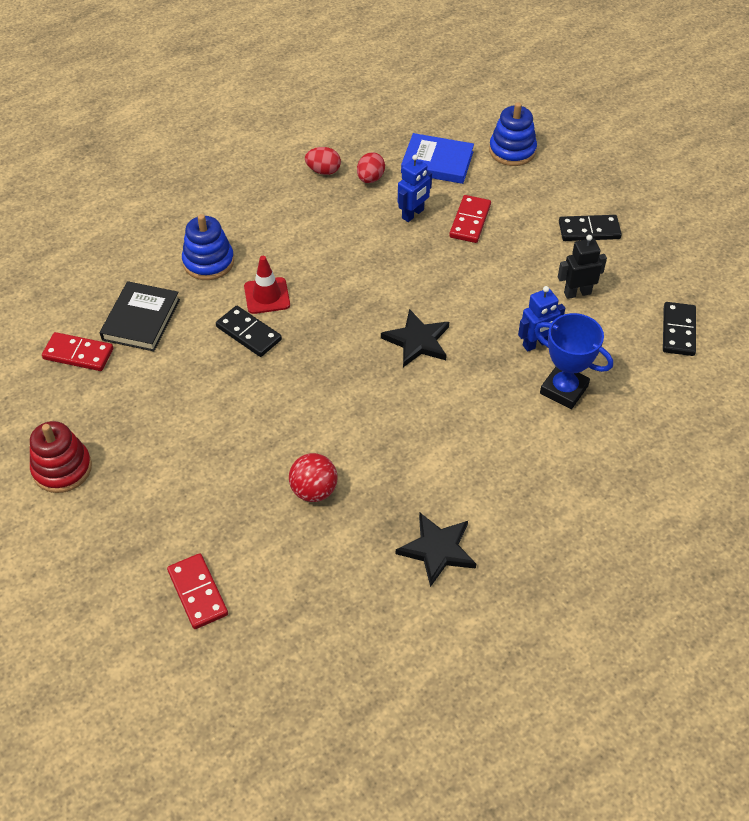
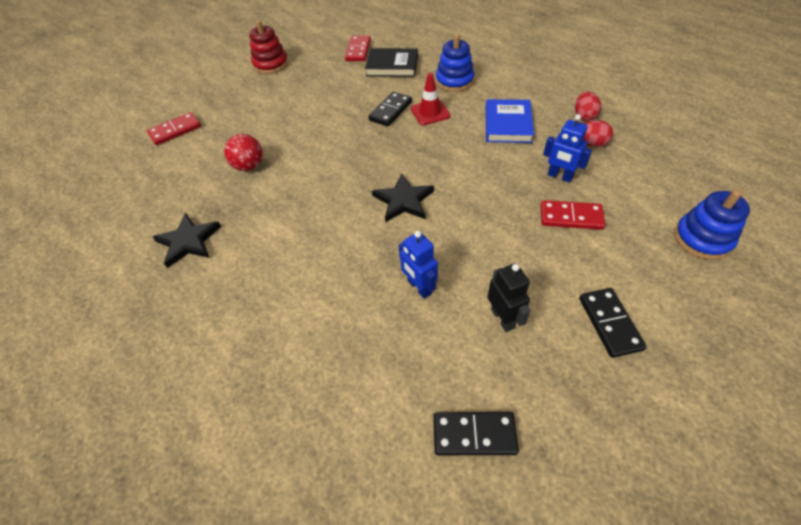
camera: 85 degrees right, 0 degrees up
(437, 162) = (642, 183): blue book -> blue book (507, 124)
(564, 390) = (363, 316): blue trophy -> none

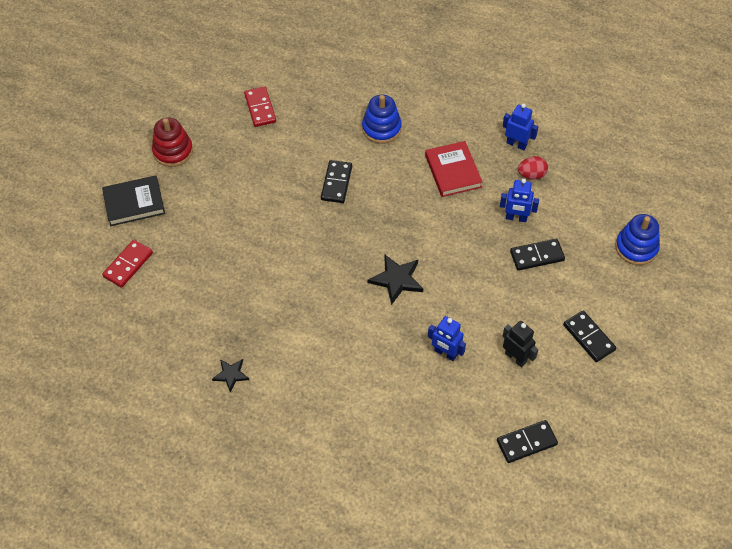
camera: 25 degrees left, 5 degrees up
(188, 241) = (231, 375): black star -> black star, size x0.63
(249, 166) = (235, 284): red ball -> none
(392, 66) = (308, 122): black book -> black book (134, 203)
(430, 112) = (375, 175): red traffic cone -> none
(507, 124) = (453, 171): blue book -> red book
(571, 217) = (537, 256): red domino -> black domino
(584, 116) = (516, 144): red egg -> blue robot

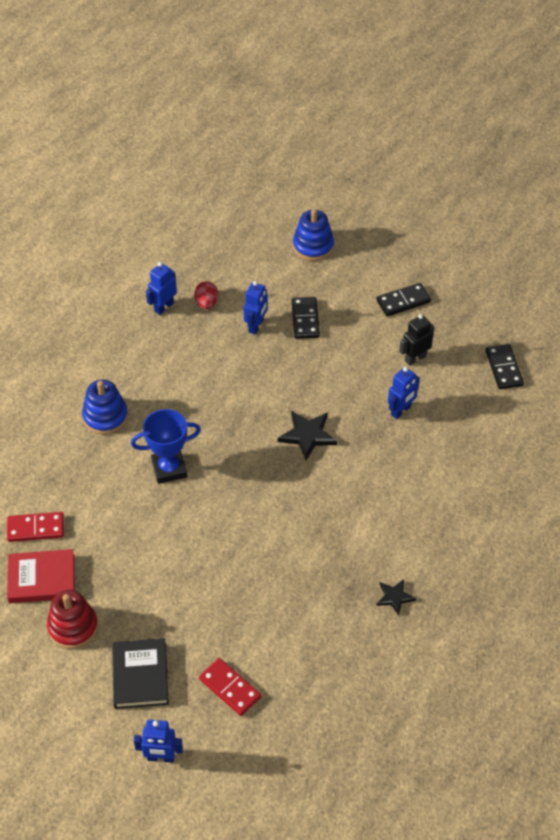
camera: 80 degrees left, 5 degrees down
(64, 230) = (161, 757): none -> blue robot
(336, 183) = (169, 469): black domino -> blue trophy
(453, 171) = (183, 365): red book -> red book (41, 579)

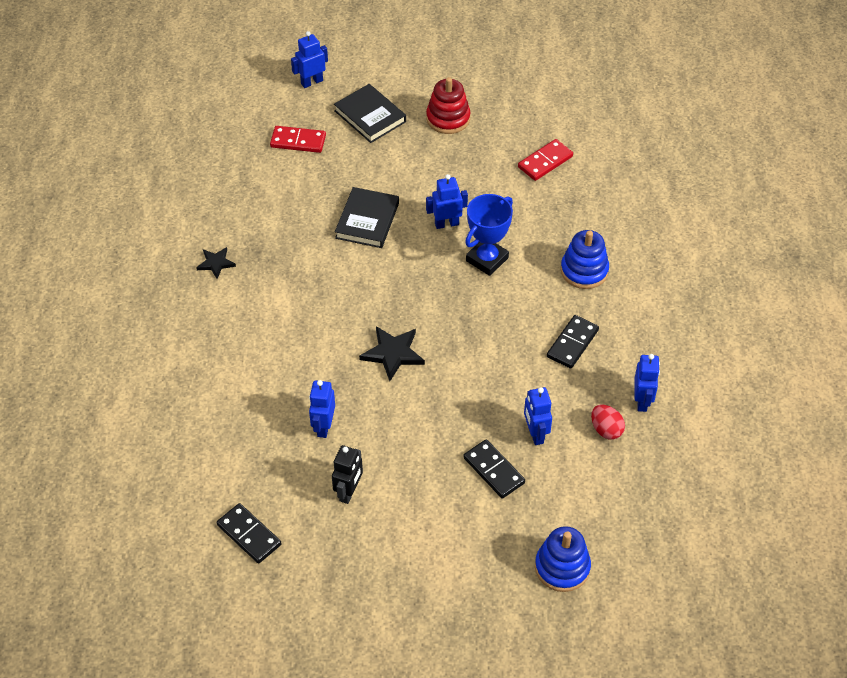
camera: 145 degrees right, 0 degrees up
(41, 579) = (503, 134): red book -> none
(172, 519) = (446, 224): none -> blue robot
(234, 562) = (367, 220): none -> black book
(403, 301) = (410, 554): black domino -> black domino (572, 343)

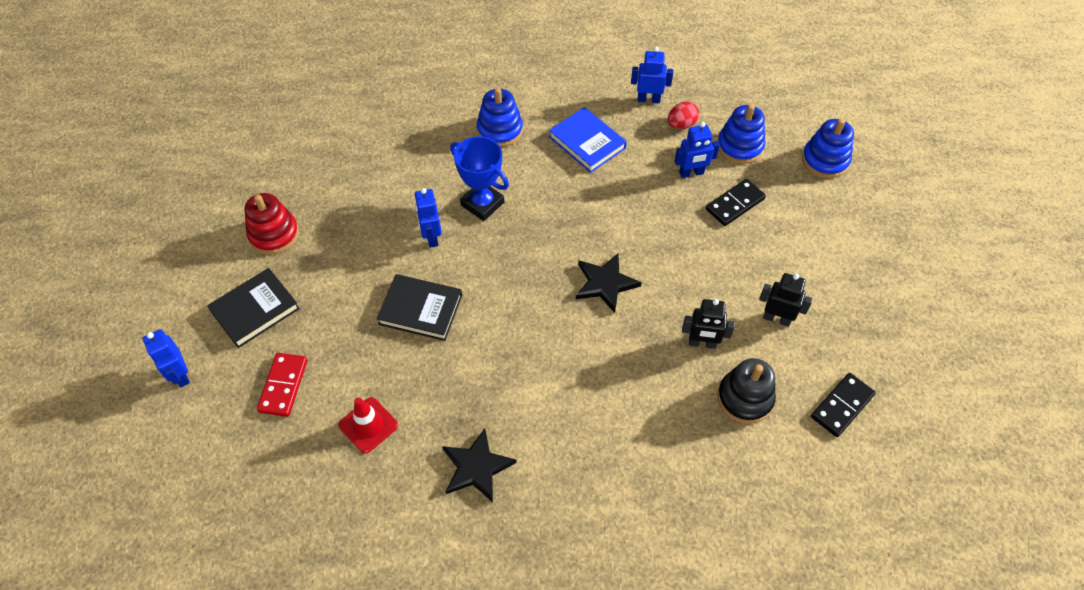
camera: 90 degrees left, 5 degrees up
(216, 263) = (476, 467): black star -> black star, size x1.60
(259, 195) = (368, 425): none -> red traffic cone
(263, 455) = (744, 398): none -> black stacking toy
(323, 427) = (702, 343): blue robot -> black robot
(545, 162) = (353, 153): red domino -> none
(572, 343) = (587, 142): black domino -> blue book
(577, 483) = (739, 146): none -> blue stacking toy

